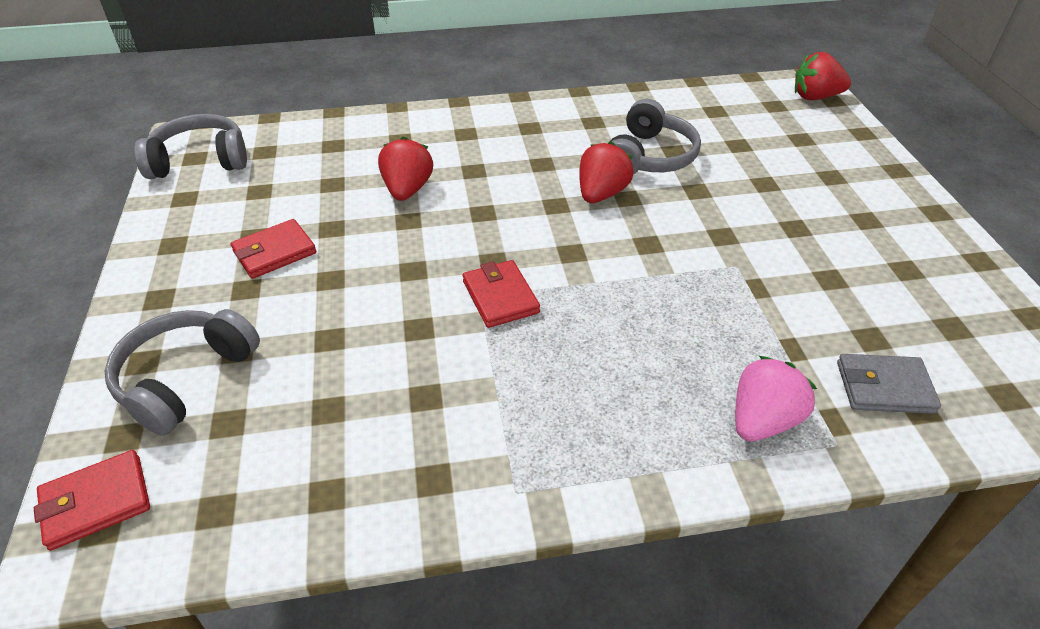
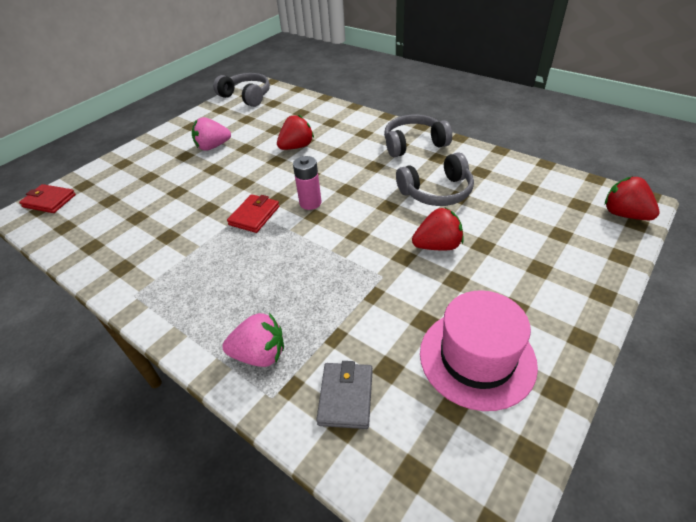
camera: 50 degrees right, 0 degrees up
(185, 378) = (122, 177): grey headphones -> grey headphones (414, 144)
(274, 252) = (213, 147): red wallet -> pink strawberry
(542, 242) = (310, 203): none -> pink battery
(601, 194) = (377, 197): red strawberry -> red strawberry (437, 246)
(884, 387) = (346, 397): grey wallet -> grey wallet turned 45 degrees clockwise
(907, 277) = (477, 358): none -> pink hat

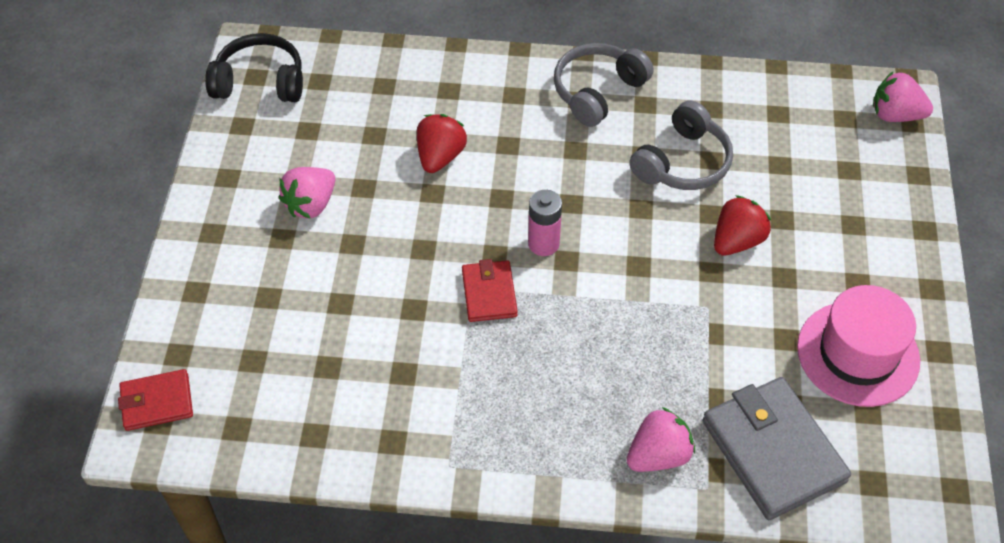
camera: 35 degrees left, 10 degrees up
(246, 96) = (260, 82): grey headphones -> black headphones
(346, 397) = (773, 451): grey wallet -> grey wallet, size x1.80
(624, 214) = (895, 115): red strawberry -> pink strawberry

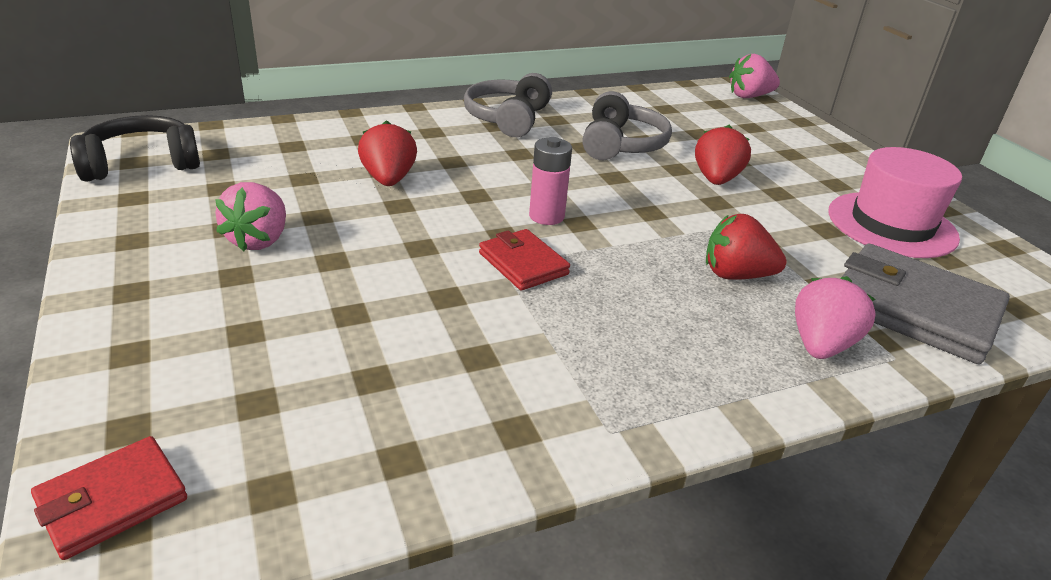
camera: 30 degrees left, 20 degrees down
(652, 363) = (736, 275): none -> red strawberry

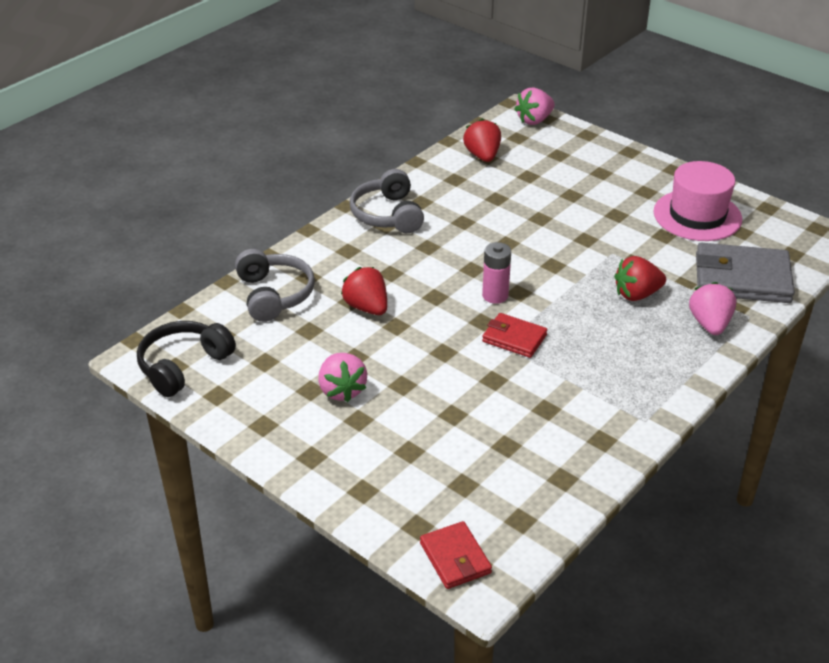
camera: 25 degrees left, 5 degrees up
(112, 501) = (455, 558): red wallet -> red wallet turned 45 degrees counterclockwise
(621, 144) = (487, 209): grey headphones -> grey headphones (274, 295)
(716, 179) = (572, 218): red strawberry -> red strawberry (482, 156)

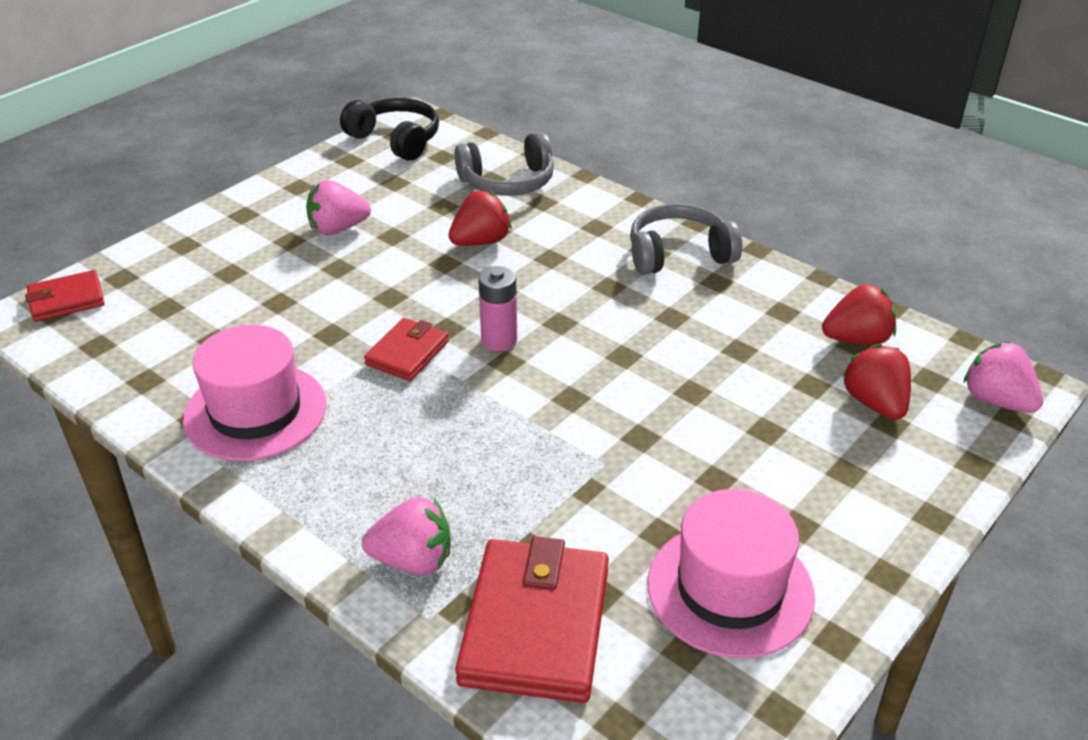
camera: 90 degrees right, 0 degrees up
(590, 409) = (255, 411): none -> pink hat
(637, 294) = (495, 481): red strawberry -> red strawberry (875, 403)
(742, 278) = (535, 625): grey wallet -> red wallet

